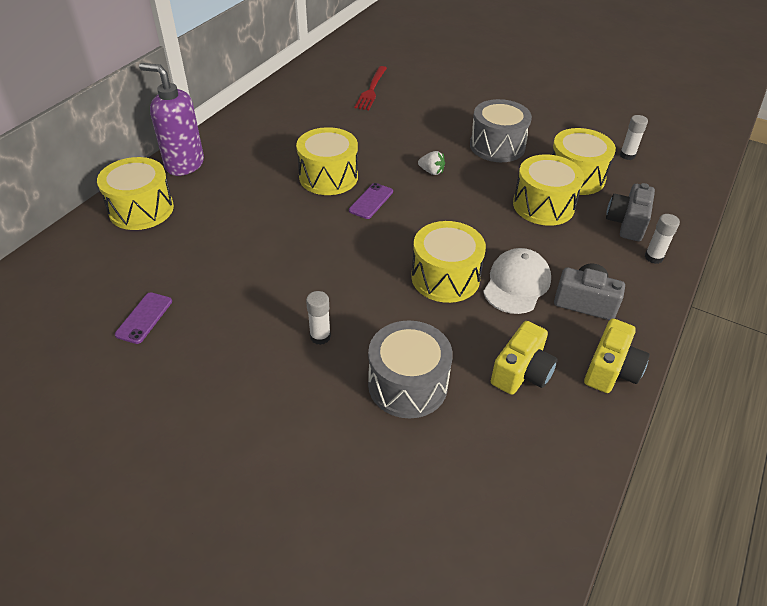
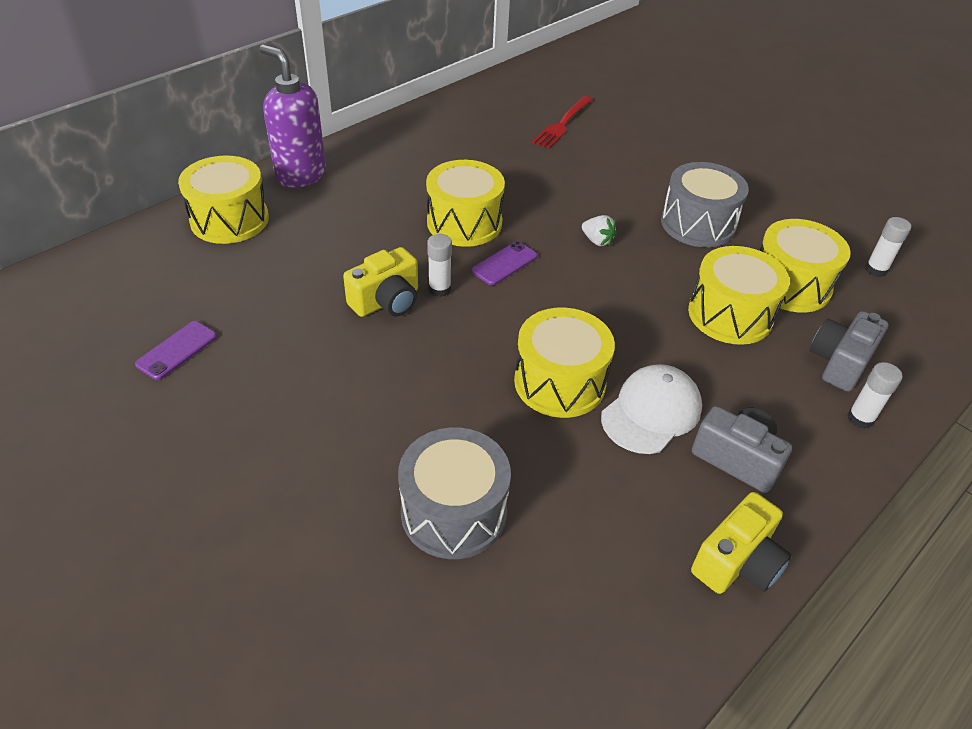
camera: 15 degrees right, 0 degrees up
(320, 336) = (370, 422): white glue stick -> white glue stick (439, 289)
(521, 372) = (610, 534): yellow camera -> yellow camera (386, 301)

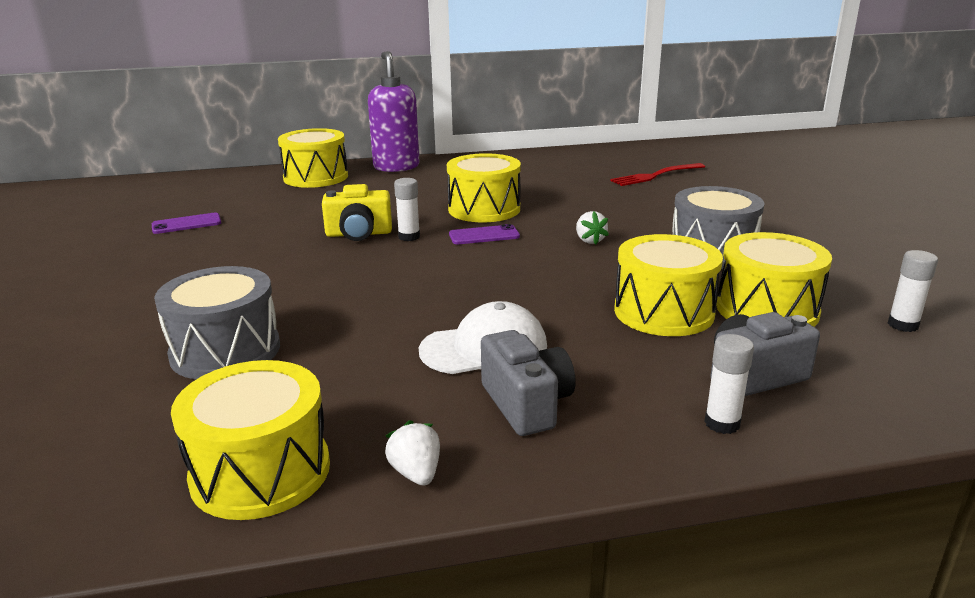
camera: 35 degrees right, 20 degrees down
(559, 382) = (427, 308): yellow drum -> yellow drum (260, 471)
(737, 562) = (416, 473): yellow camera -> white strawberry

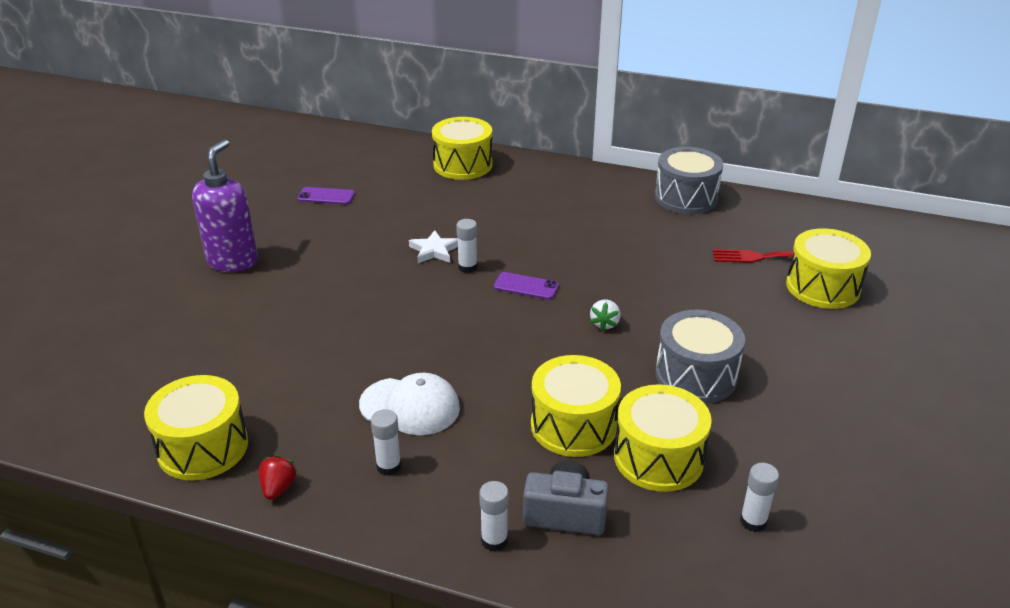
camera: 30 degrees right, 10 degrees up
(225, 351) = (255, 341): grey drum -> grey drum (686, 197)
(359, 234) = (434, 250): yellow camera -> white star
(396, 167) = (540, 170): purple soap dispenser -> purple soap dispenser (233, 261)
(416, 473) = (278, 488): white strawberry -> red strawberry
(484, 209) = (558, 253): yellow drum -> yellow drum (822, 287)
(526, 404) = (389, 466): grey camera -> white glue stick

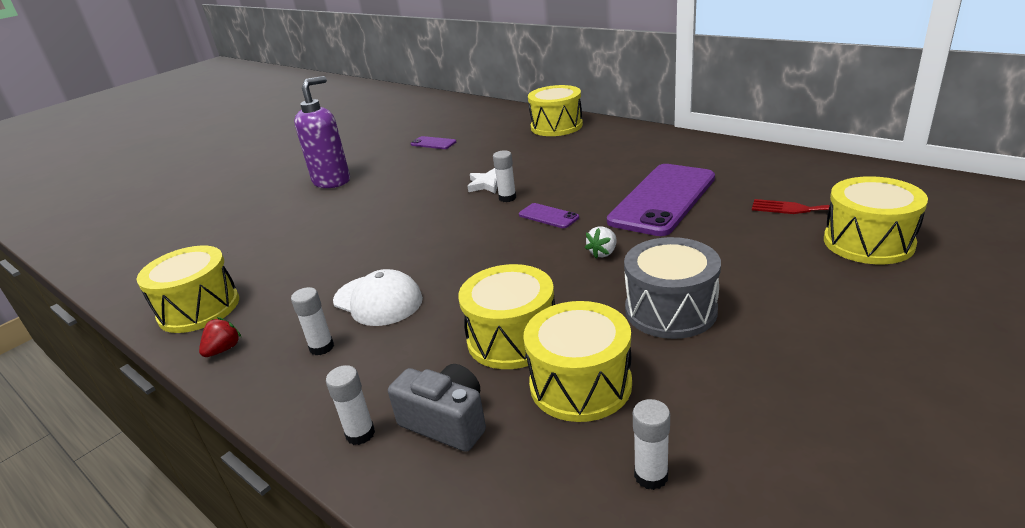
camera: 25 degrees right, 5 degrees down
(628, 256) = (662, 199): none -> purple phone
(686, 197) = (750, 157): grey drum -> none

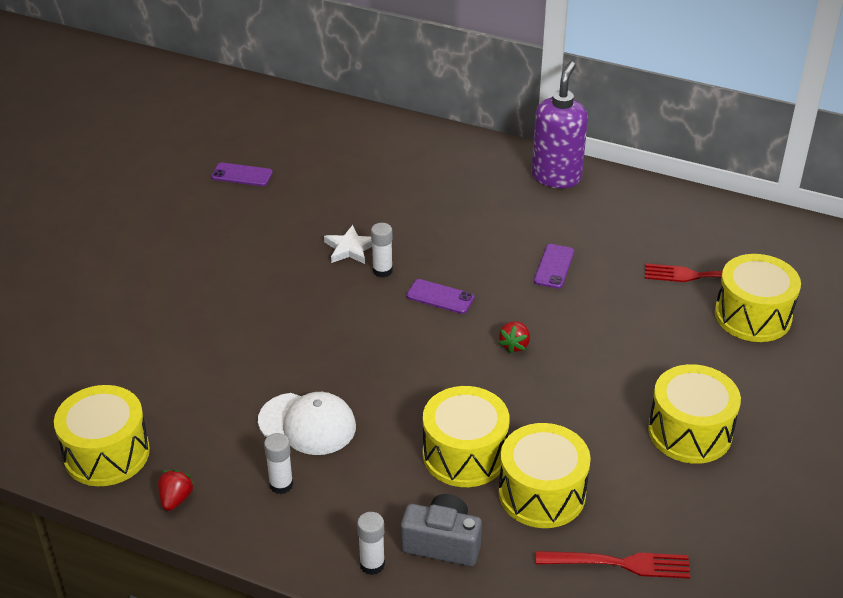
camera: 20 degrees left, 10 degrees up
(332, 181) = (141, 250): purple soap dispenser -> purple soap dispenser (556, 177)
(556, 126) = (392, 142): yellow drum -> yellow drum (690, 432)
(603, 253) = (515, 345): white strawberry -> red strawberry
(651, 476) = (620, 563): white glue stick -> red fork
(662, 199) = (554, 266): purple phone -> purple phone, size x0.43
(670, 310) = (596, 409): grey drum -> none

